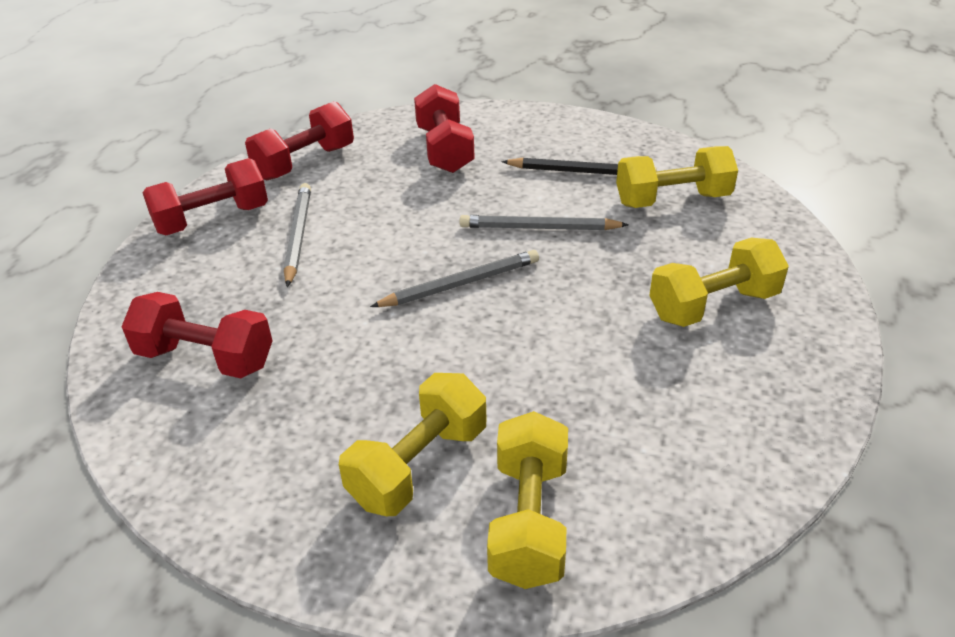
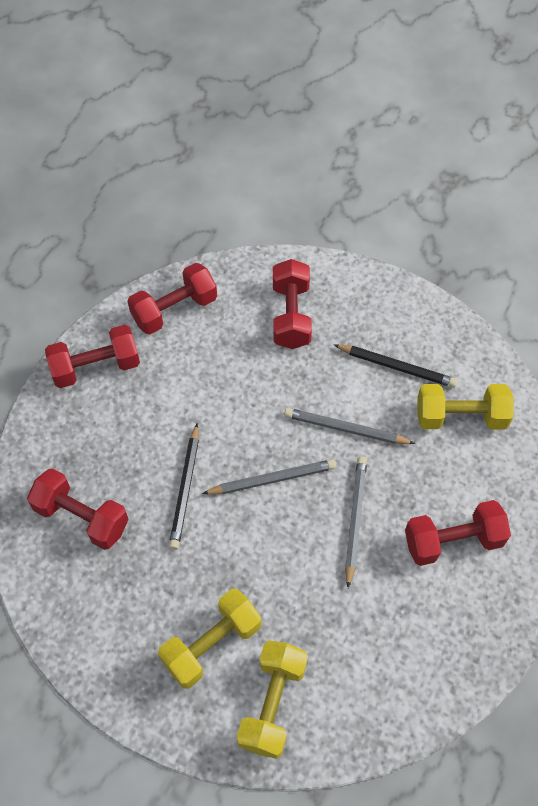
camera: 10 degrees right, 20 degrees up
(298, 235) = (159, 400): grey pencil -> grey pencil (355, 519)
(347, 309) = (185, 489): none -> black pencil
(713, 305) = (453, 541): yellow dumbbell -> red dumbbell

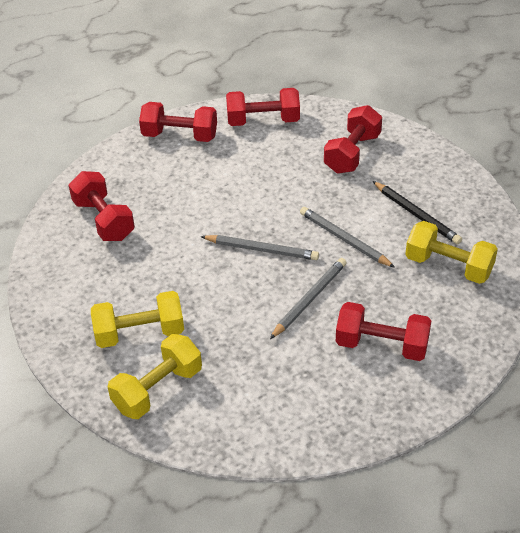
camera: 30 degrees right, 15 degrees down
(185, 489) = (191, 231): black pencil -> none

